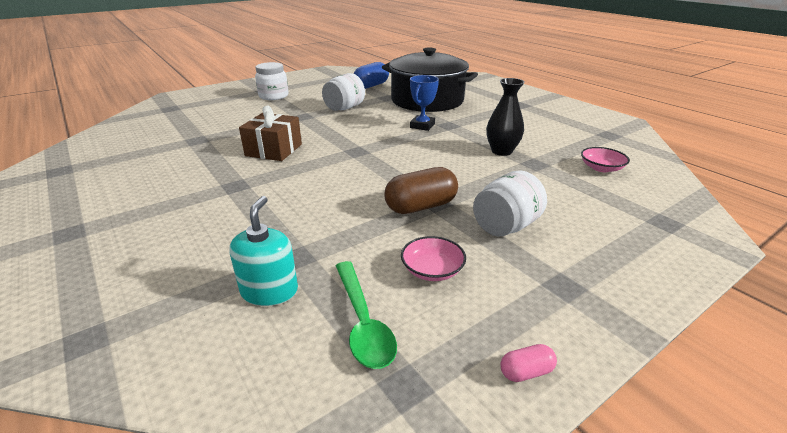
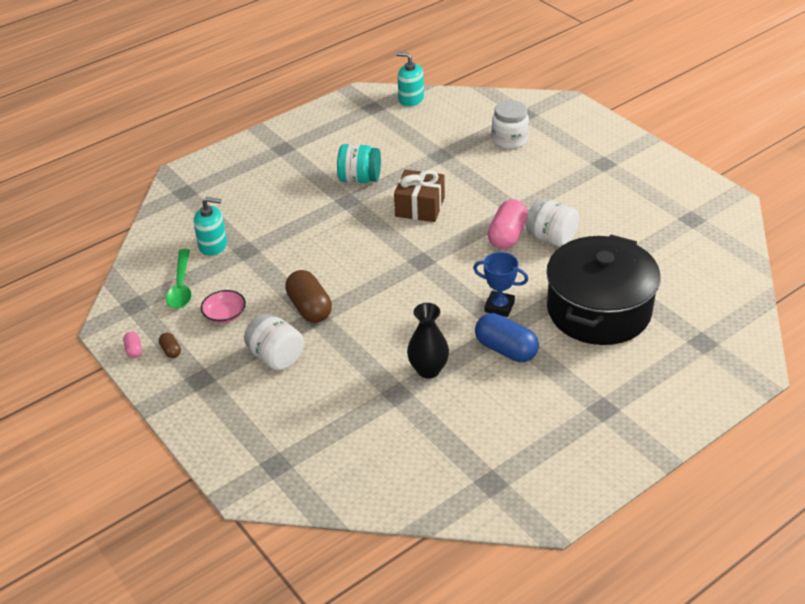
camera: 90 degrees right, 10 degrees up
(74, 150) = (411, 99): none -> turquoise soap dispenser
(199, 178) = (359, 179): none -> turquoise jar
(273, 96) = (584, 175): white jar -> white jar (509, 140)
(335, 120) = (507, 236): none -> pink capsule
(363, 322) = (181, 286): green spoon -> green spoon turned 75 degrees counterclockwise
(371, 86) = (655, 253): blue capsule -> blue capsule (506, 349)
(516, 321) = (171, 351): none -> brown capsule
(601, 168) = (388, 448): pink bowl -> none

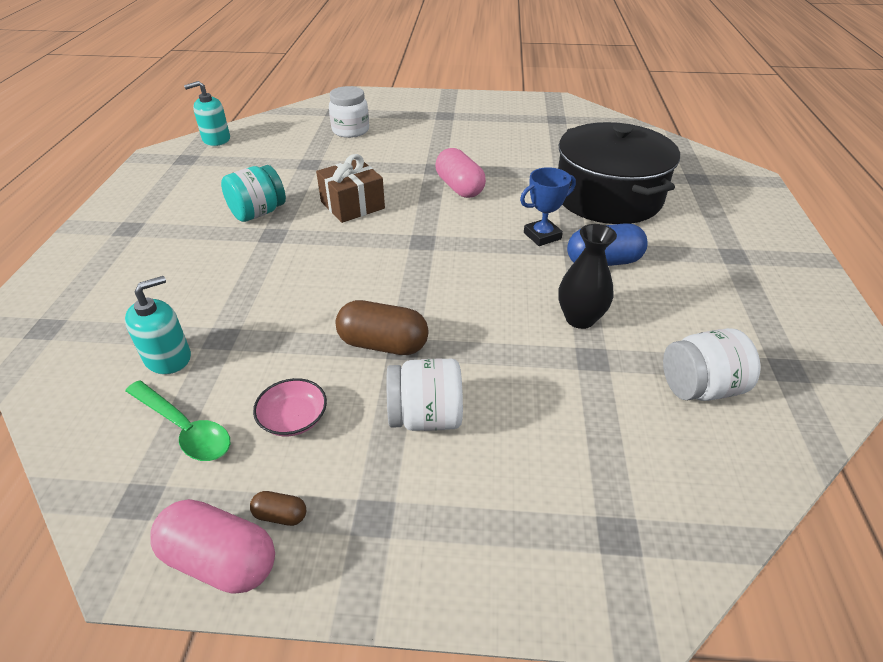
camera: 50 degrees left, 0 degrees up
(134, 350) = (221, 560): pink capsule -> pink capsule, size x2.13
(551, 238) = (493, 172): white jar -> white jar (700, 388)

